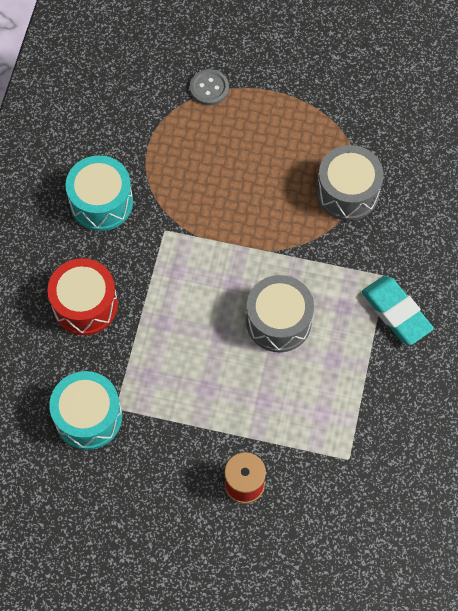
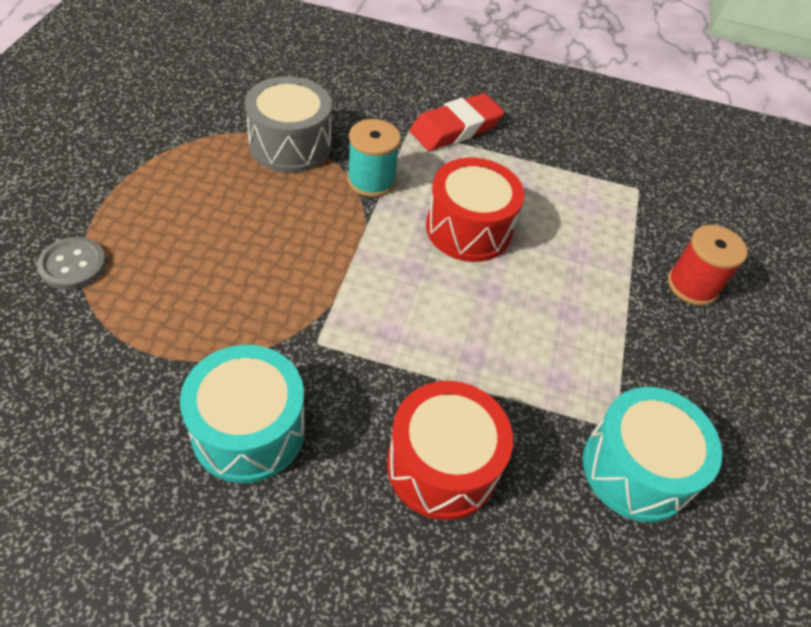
camera: 95 degrees left, 15 degrees down
(278, 321) = (468, 229): grey drum -> red drum
(318, 251) = (371, 181): none -> turquoise spool
(396, 312) = (455, 128): turquoise eraser -> red eraser

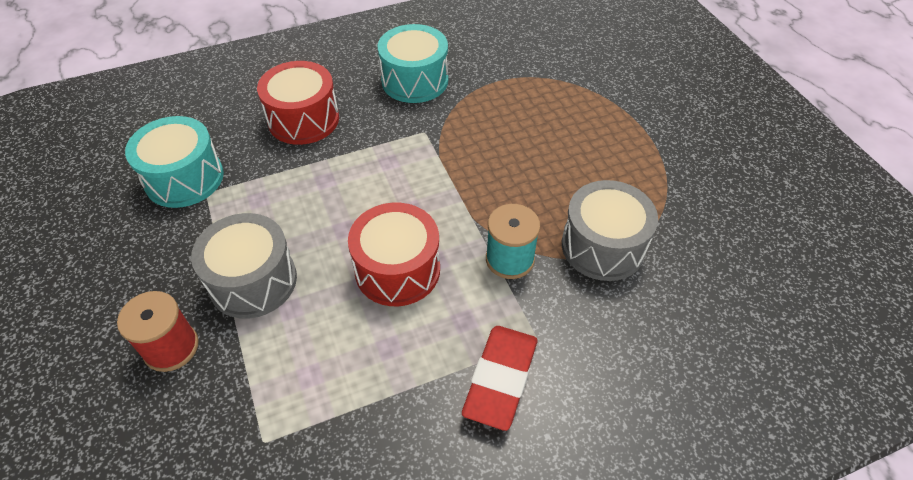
camera: 150 degrees right, 0 degrees up
(73, 265) = (596, 88): grey button -> none
(601, 297) = (253, 281): none -> grey drum

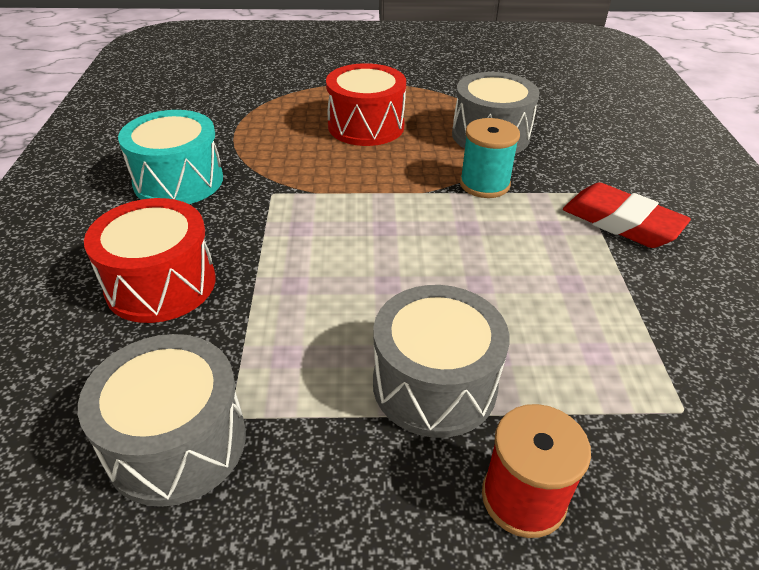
camera: 70 degrees left, 10 degrees down
(184, 178) = (177, 442): turquoise drum -> grey drum
(397, 270) = (468, 256): red drum -> red drum (366, 126)

